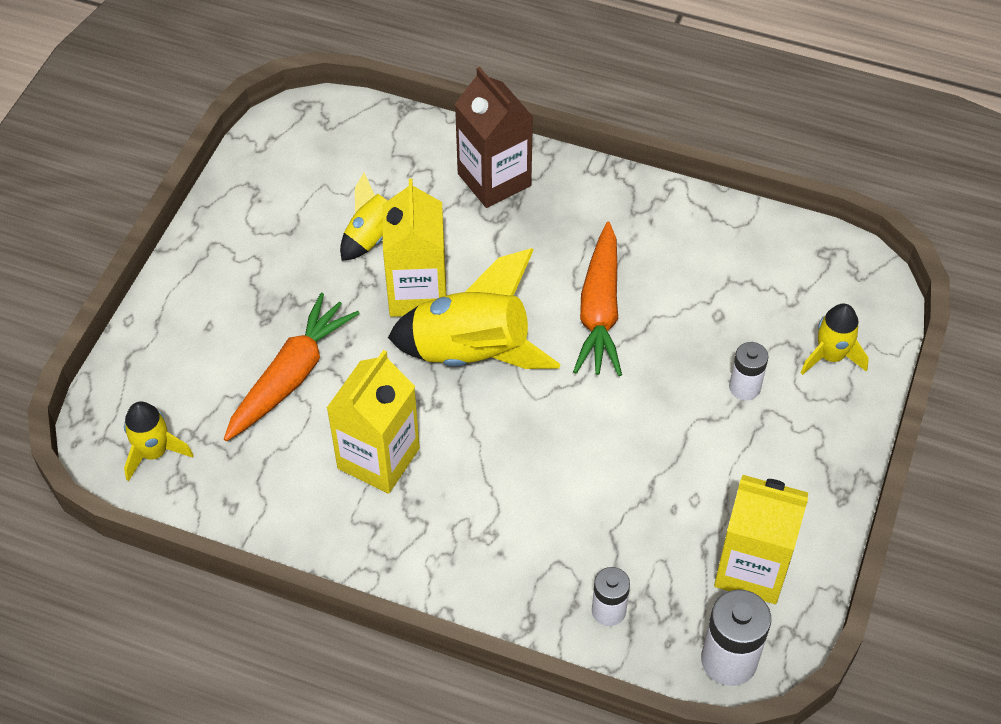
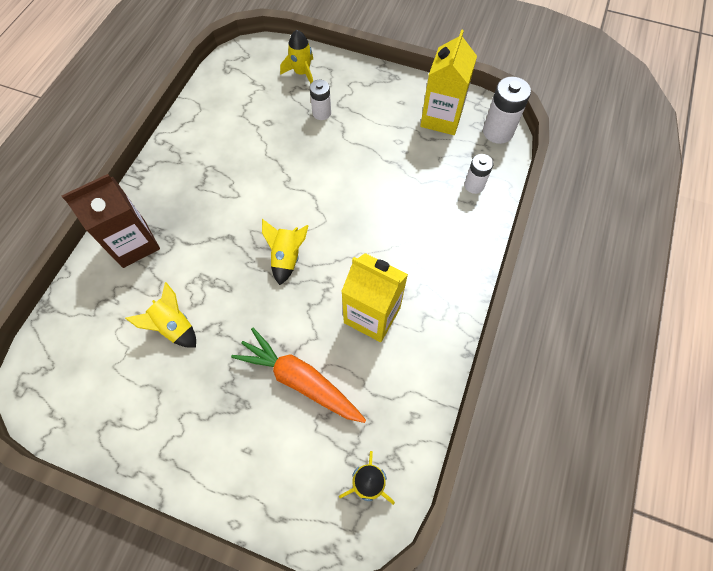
camera: 90 degrees left, 10 degrees up
(417, 293) = (231, 293): yellow carton -> none
(472, 352) = (286, 257): yellow rocket -> yellow rocket, size x0.54
(600, 311) = (259, 183): orange carrot -> none

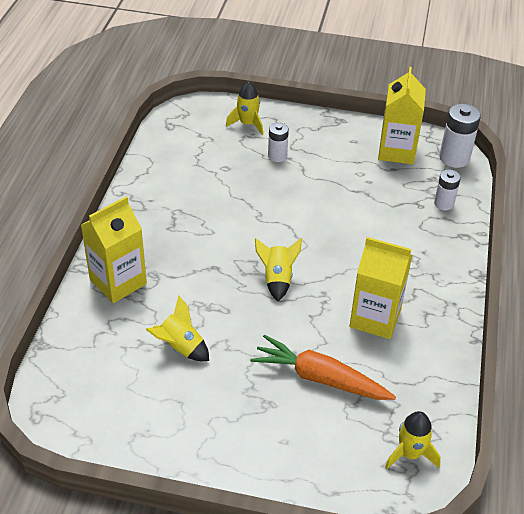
camera: 10 degrees left, 20 degrees down
(134, 244) = (118, 282): brown carton -> yellow carton

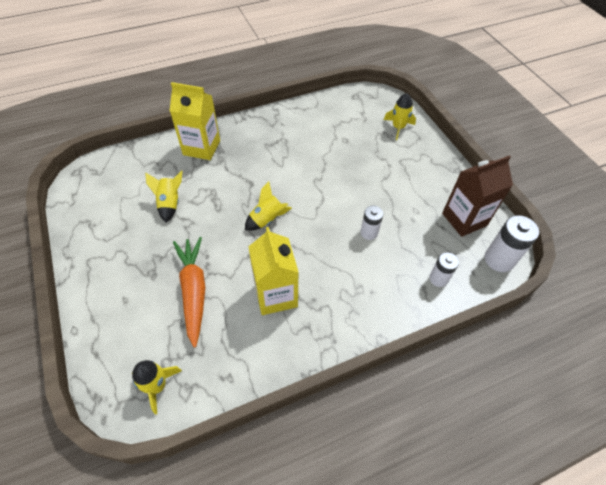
camera: 55 degrees right, 10 degrees up
(277, 156) = (384, 158): white battery -> white battery (369, 232)
(397, 151) = (464, 219): yellow carton -> brown carton

